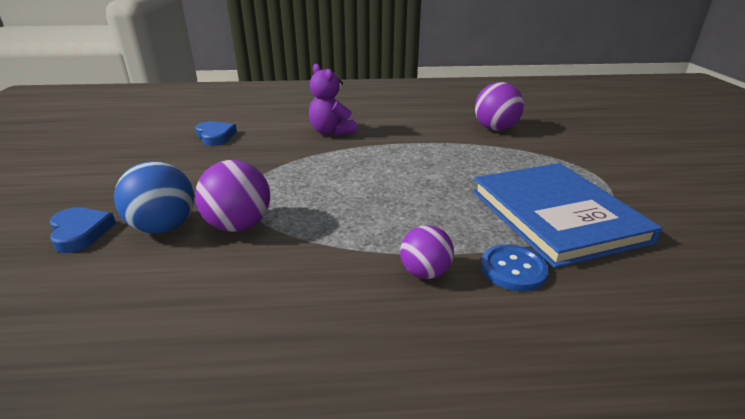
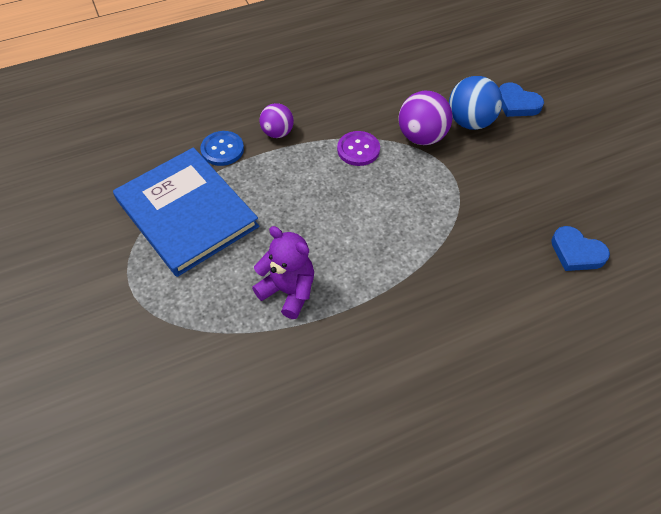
camera: 160 degrees right, 25 degrees up
(326, 229) = (358, 149): none -> purple button
(331, 132) = (455, 307): purple teddy bear -> purple teddy bear (288, 291)
(495, 129) = (245, 389): purple ball -> none

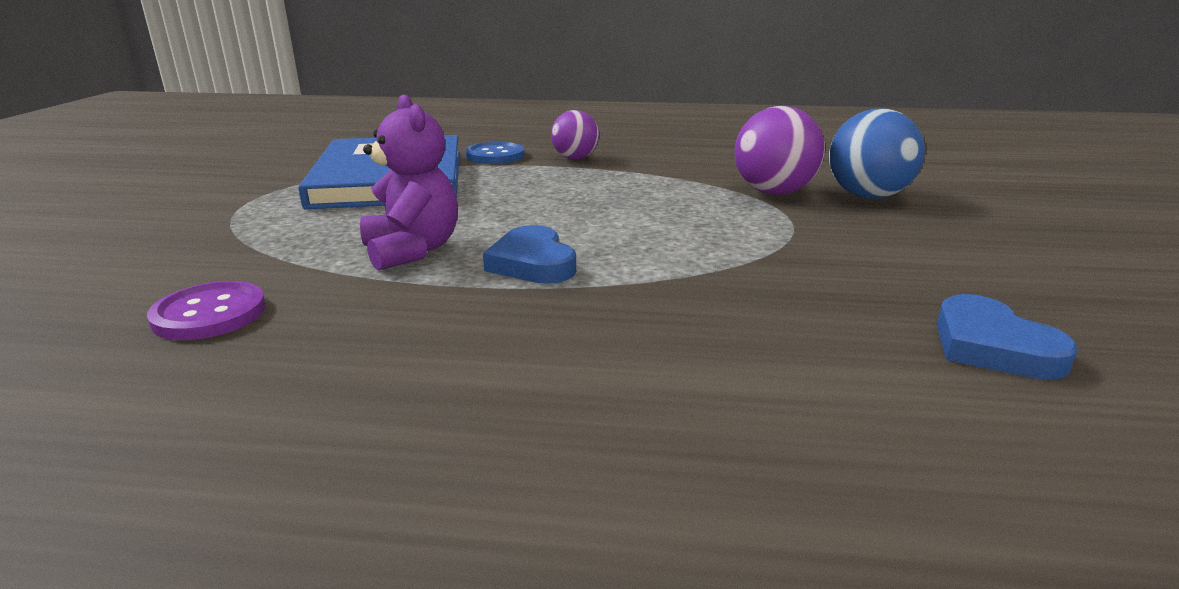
camera: 30 degrees right, 30 degrees down
(358, 149) = (665, 184): purple button -> purple button (209, 314)
(517, 104) = (968, 198): blue heart -> blue heart (532, 263)

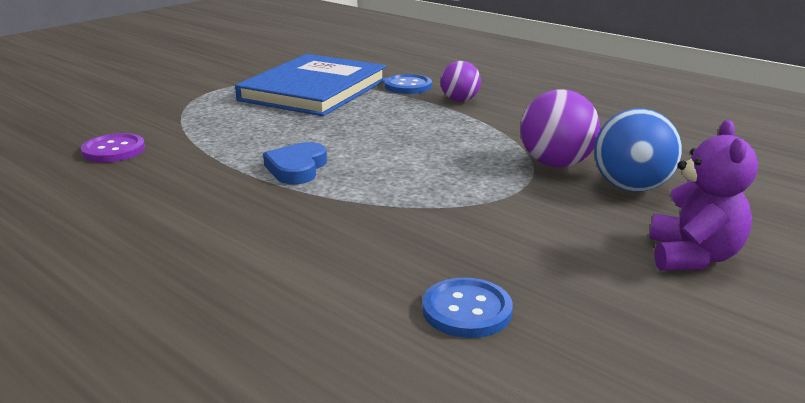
camera: 35 degrees right, 0 degrees up
(412, 250) = (249, 142): purple teddy bear -> purple teddy bear (693, 256)
(992, 346) = (467, 310): blue heart -> blue button

